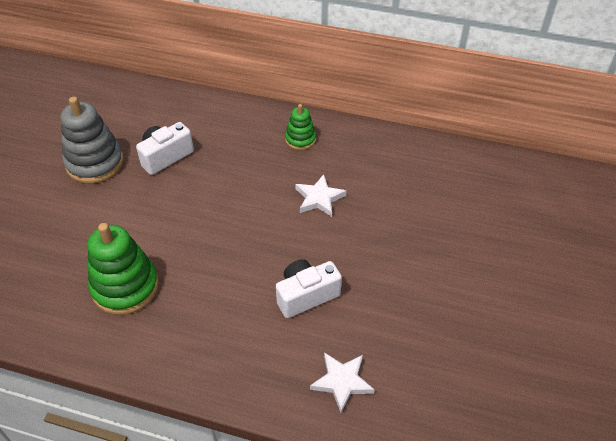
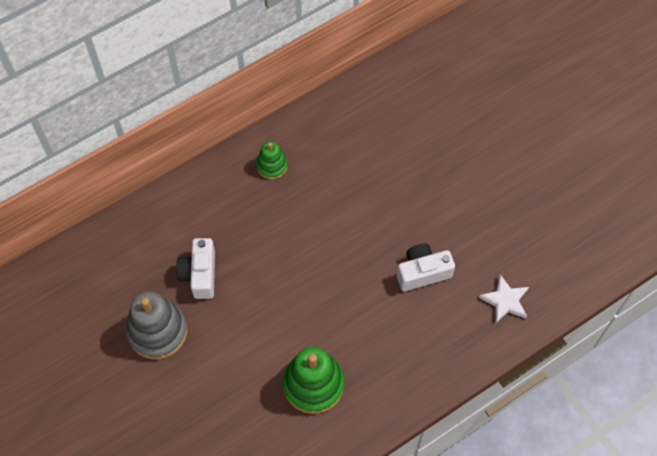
camera: 50 degrees left, 15 degrees up
(306, 295) = (422, 272): white camera -> white camera turned 60 degrees clockwise
(319, 198) = (344, 199): white star -> none

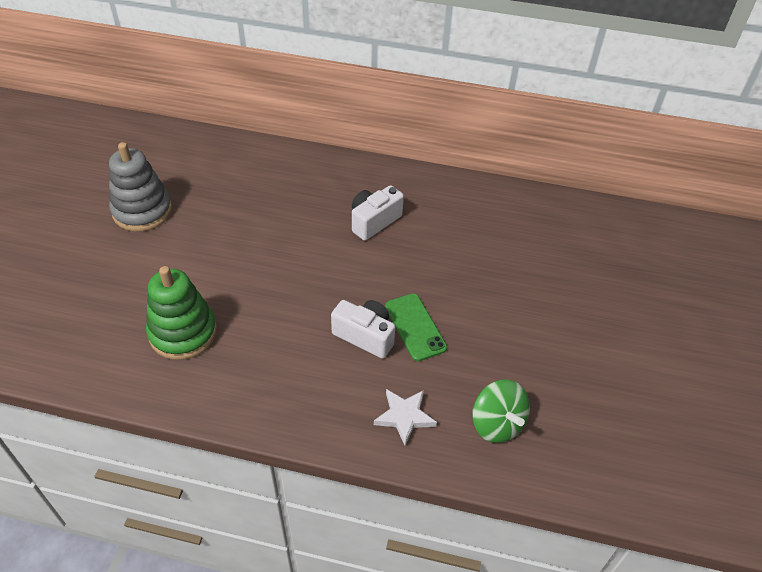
camera: 45 degrees right, 15 degrees down
(199, 274) = (215, 203): white camera -> white camera (374, 221)
(272, 166) = (351, 183): green stacking toy -> none
(443, 237) = (415, 327): none -> green phone
(556, 254) = (497, 423): none -> green spinning top

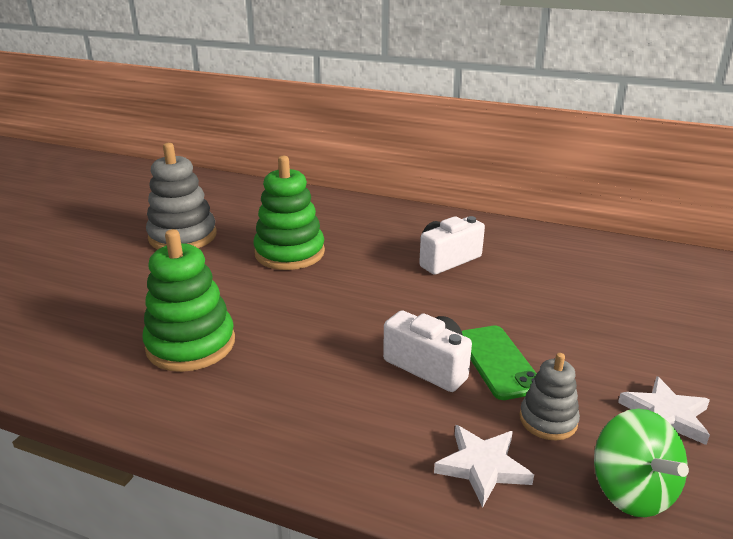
camera: 10 degrees right, 20 degrees down
(241, 224) = (289, 253): none -> green stacking toy
(448, 375) = (548, 420): none -> grey stacking toy
(526, 362) = (665, 415): none -> white star

